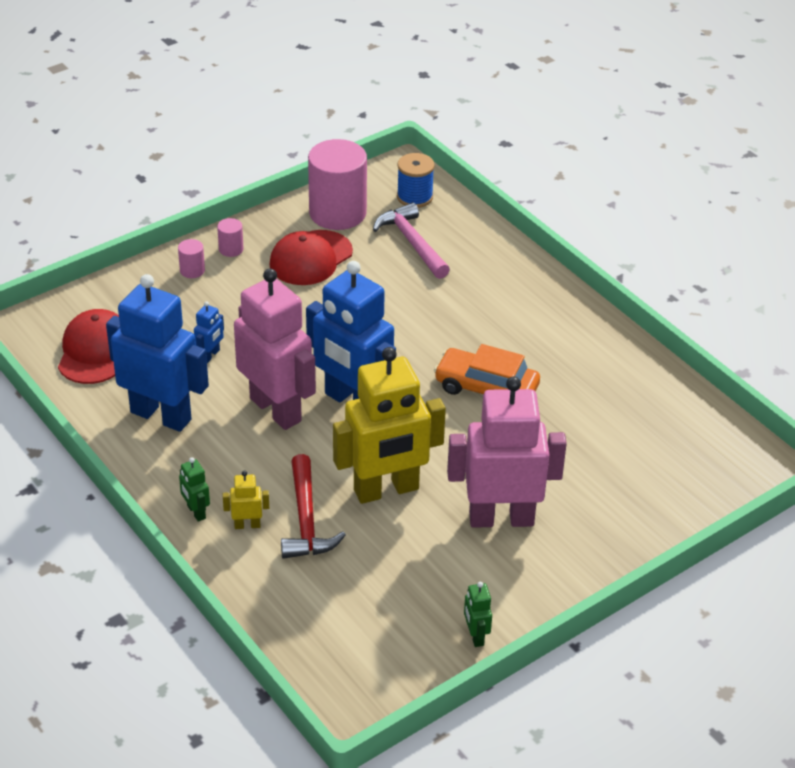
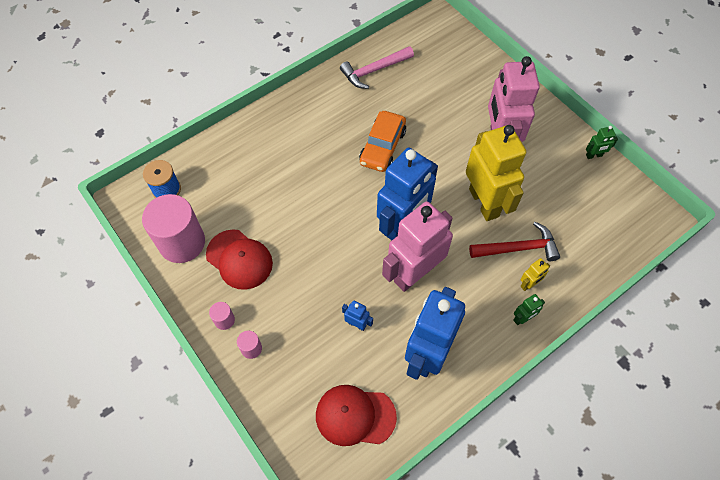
camera: 90 degrees left, 20 degrees up
(247, 525) = (529, 284): yellow robot -> yellow robot turned 120 degrees counterclockwise
(412, 242) = (224, 191): pink hammer -> pink hammer (374, 71)

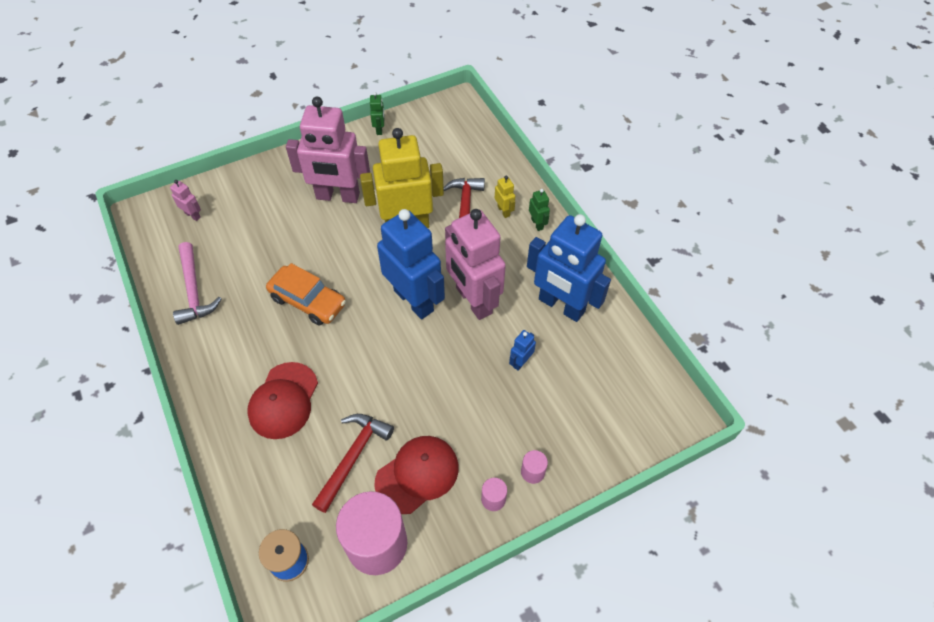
camera: 80 degrees left, 5 degrees down
(249, 211) = (353, 457): none -> red hammer
(355, 416) = (617, 379): red cap -> red cap (283, 400)
(445, 48) = (193, 215): none -> pink robot

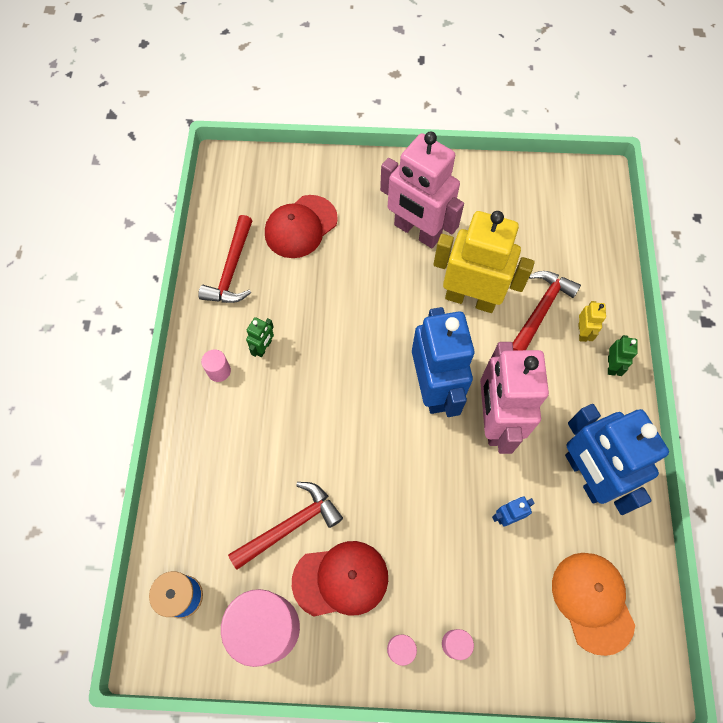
camera: 30 degrees right, 10 degrees up
(193, 215) = (269, 187): pink robot -> none
(194, 291) = (232, 270): pink hammer -> red hammer
(225, 372) = (219, 371): none -> pink cylinder
(283, 400) = (256, 430): red cap -> red cap (301, 227)
(308, 301) = (330, 335): orange car -> none
(379, 129) = (499, 172): green robot -> green robot (264, 348)
(614, 388) = (592, 601): none -> orange cap

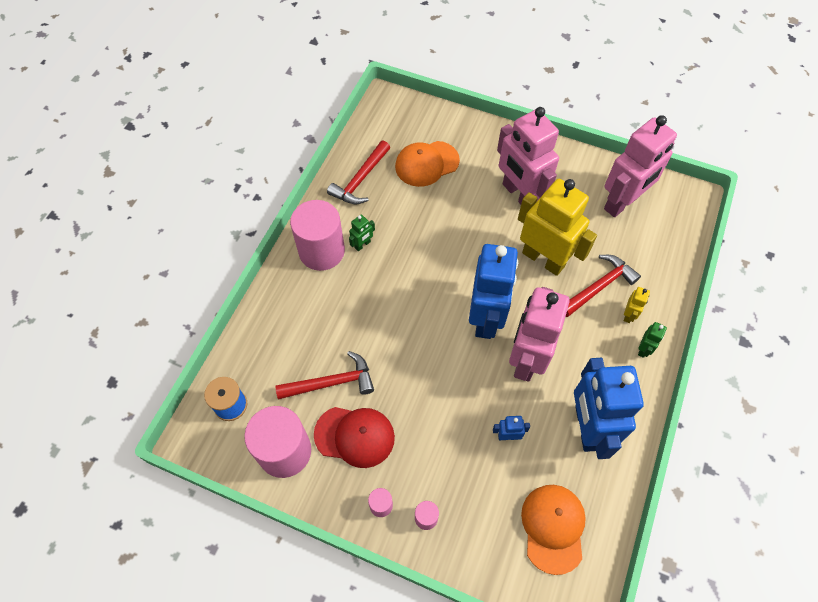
camera: 20 degrees right, 5 degrees down
(219, 371) = (321, 251): pink cylinder -> pink cylinder, size x2.39
(301, 227) = (426, 164): red cap -> orange cap
(529, 206) = (622, 202): none -> pink robot

